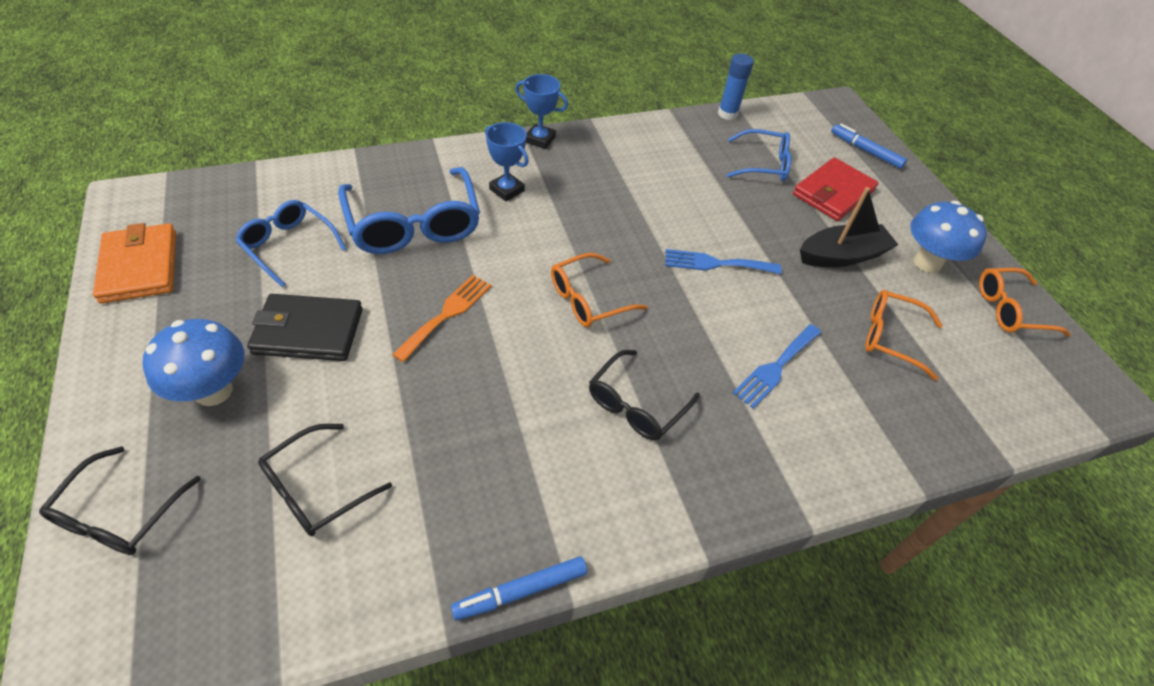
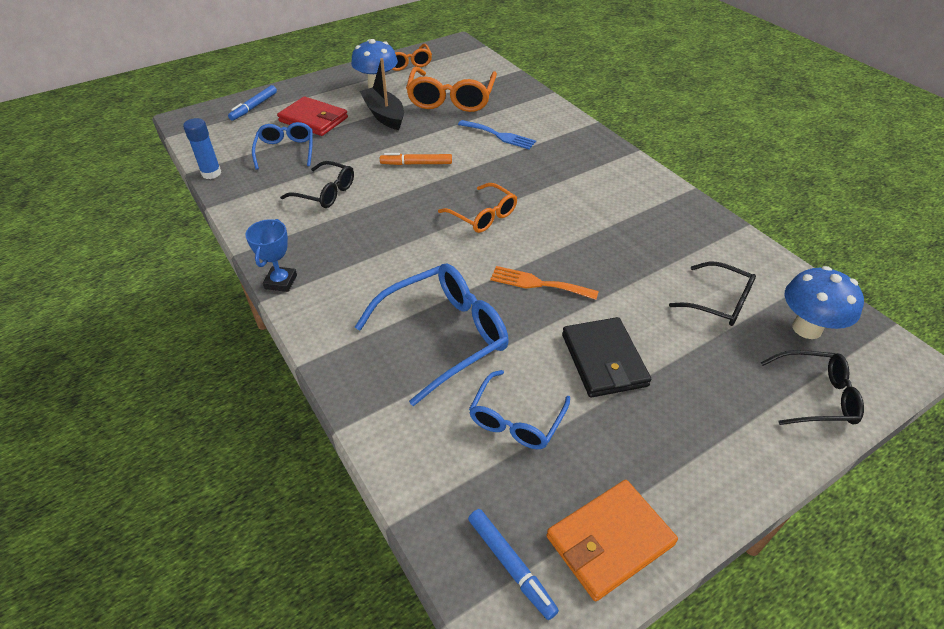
camera: 100 degrees left, 5 degrees down
(213, 391) = (695, 394): blue mushroom -> blue mushroom (807, 328)
(507, 190) = (370, 286): blue trophy -> none
(520, 591) = (706, 204): blue marker -> blue marker (511, 565)
(636, 404) = (561, 182): black glasses -> black glasses (325, 192)
(716, 263) = (416, 164): blue fork -> orange marker
(891, 337) = (451, 99): orange glasses -> orange glasses, size x1.64

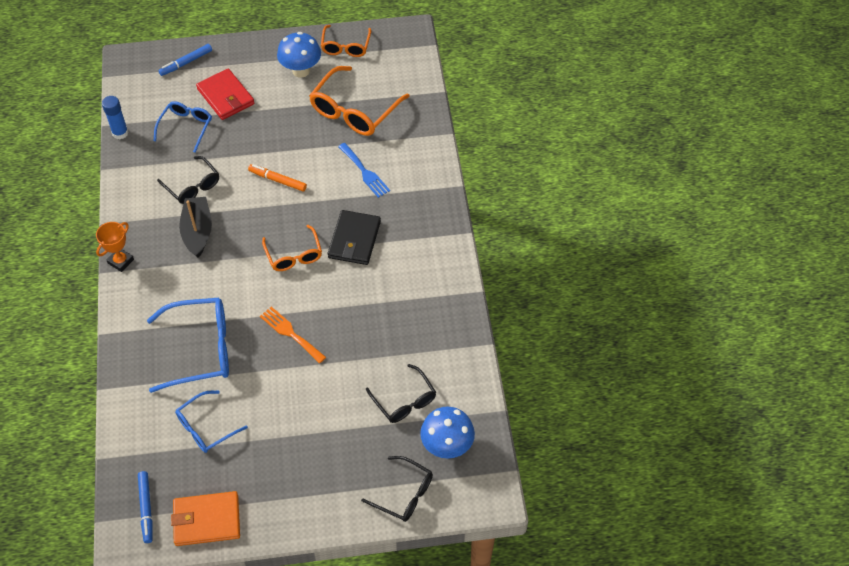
camera: 25 degrees right, 10 degrees up
(281, 282) = (120, 261): blue trophy -> orange trophy
(384, 115) = (285, 112): black boat -> black boat (197, 232)
(604, 360) = (289, 411): black wallet -> black wallet (354, 240)

